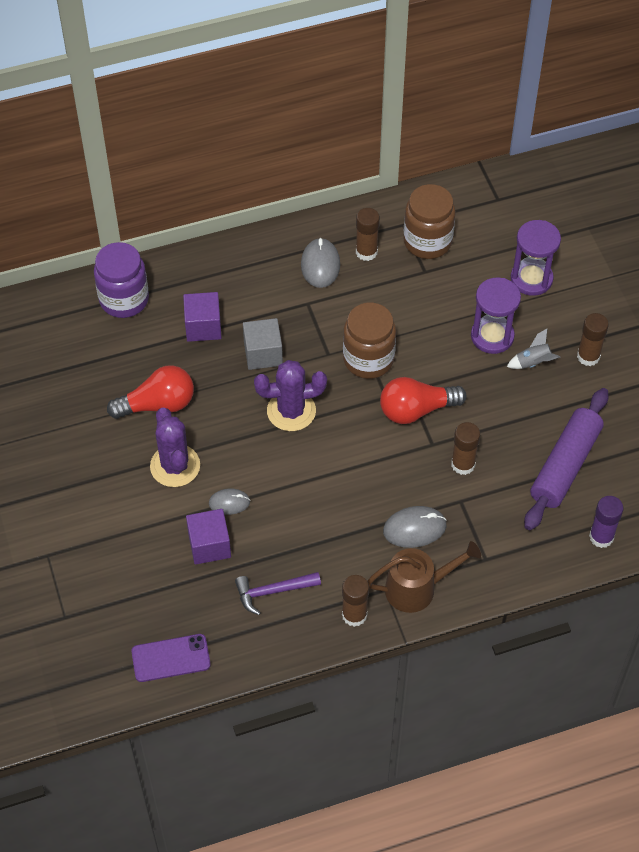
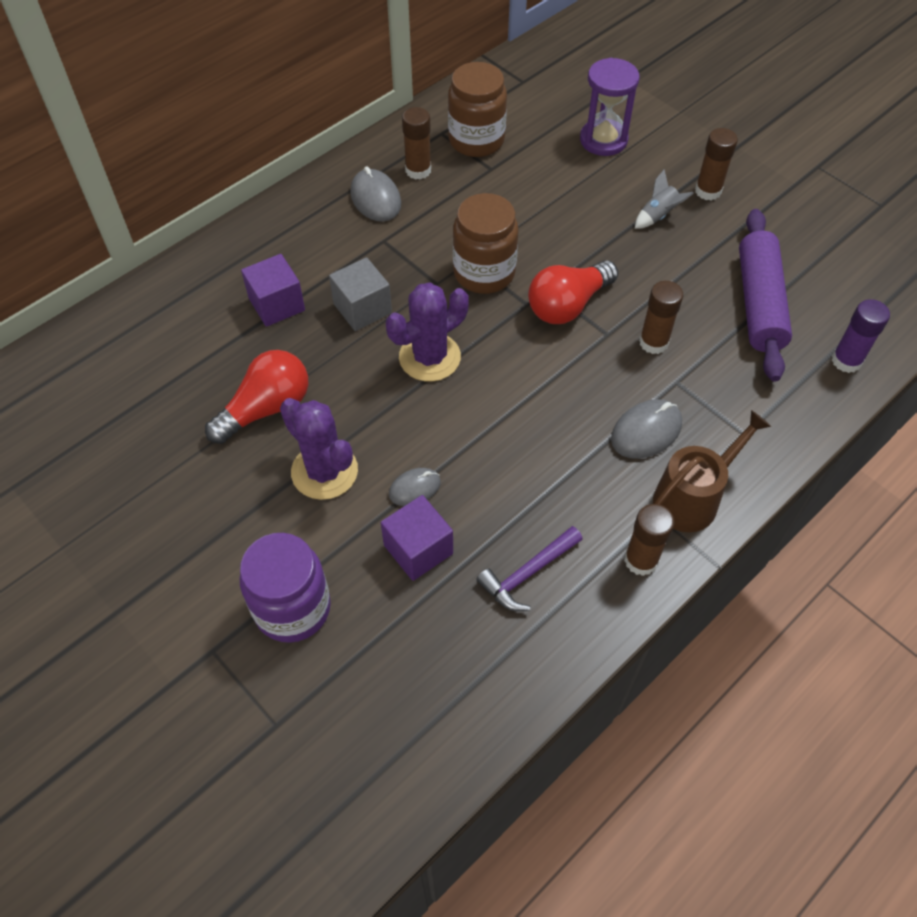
camera: 25 degrees left, 0 degrees up
(124, 299) = (166, 308): purple jar -> purple jar (292, 608)
(171, 658) = (447, 718): purple phone -> none
(492, 336) = (600, 205): purple hourglass -> none

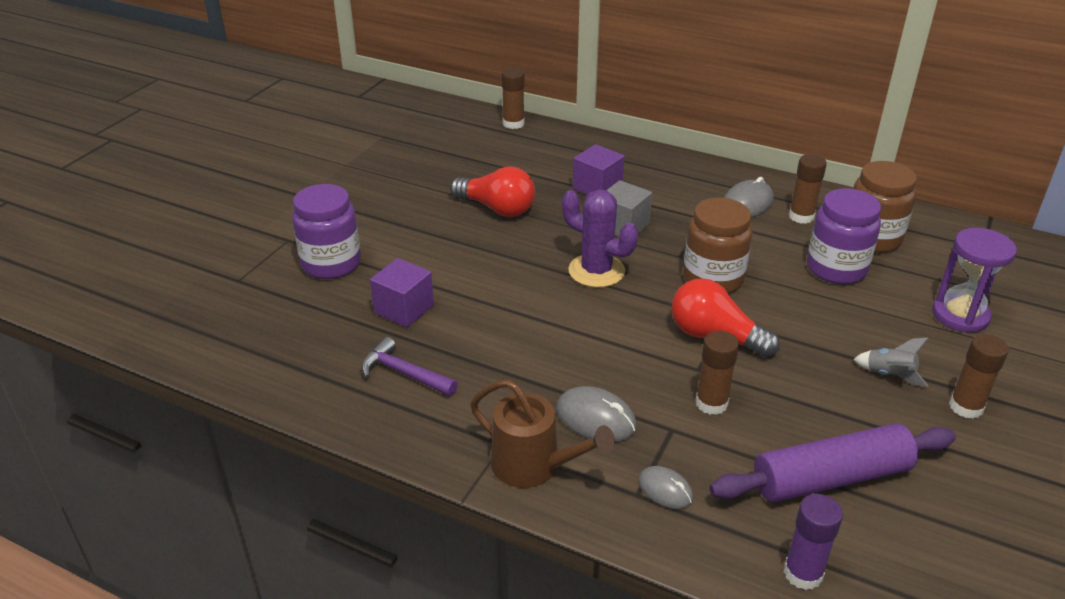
camera: 70 degrees right, 20 degrees down
(324, 471) = (454, 248): purple cactus -> none
(414, 488) = (460, 294): grey mouse -> grey mouse (665, 490)
(509, 183) = (836, 269): none -> purple jar
(641, 560) = (446, 442): brown glue stick -> brown glue stick (513, 124)

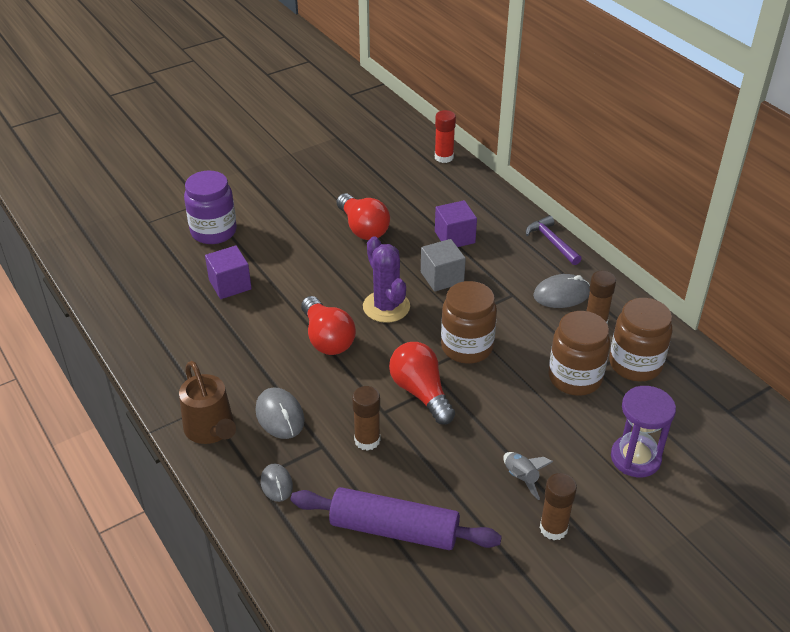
camera: 30 degrees right, 5 degrees up
(404, 373) = (190, 331): purple hammer -> purple hammer (551, 242)
(513, 124) = (444, 157): brown glue stick -> red glue stick
(567, 322) = (327, 338): none -> red light bulb
(803, 573) = (308, 579): purple glue stick -> none
(836, 269) = (575, 378): purple jar -> brown jar

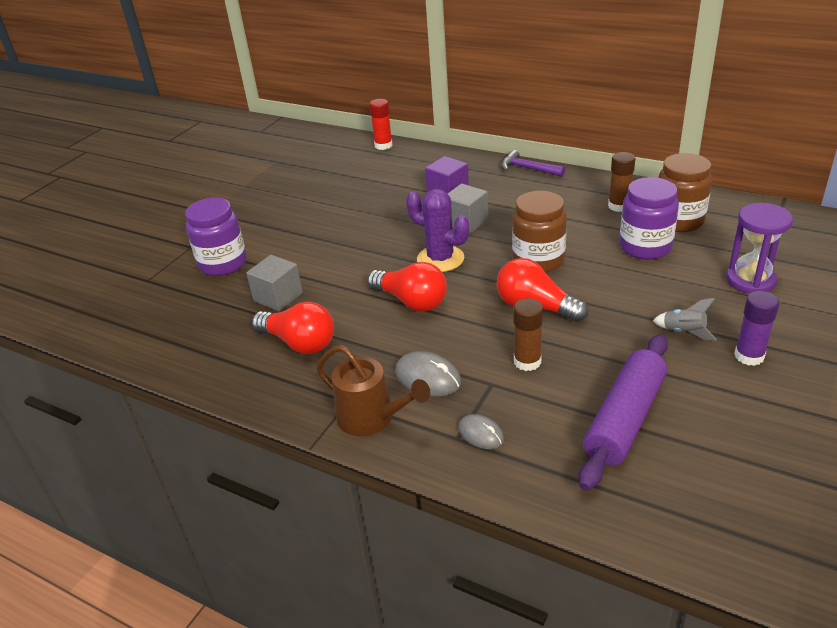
camera: 25 degrees left, 5 degrees down
(230, 284) = (278, 297): purple cube -> grey cube
(363, 228) = (363, 213): red light bulb -> red light bulb (299, 343)
(394, 529) = (624, 419): purple rolling pin -> purple rolling pin turned 45 degrees counterclockwise
(553, 528) = (749, 356): brown glue stick -> purple glue stick
(561, 294) = (573, 198): grey mouse -> none
(575, 378) = (645, 247): brown jar -> purple jar

